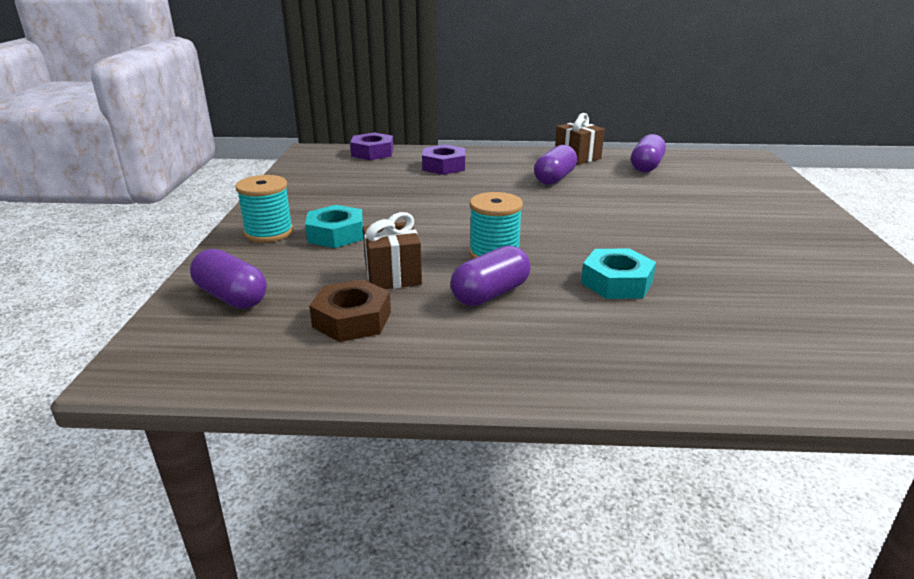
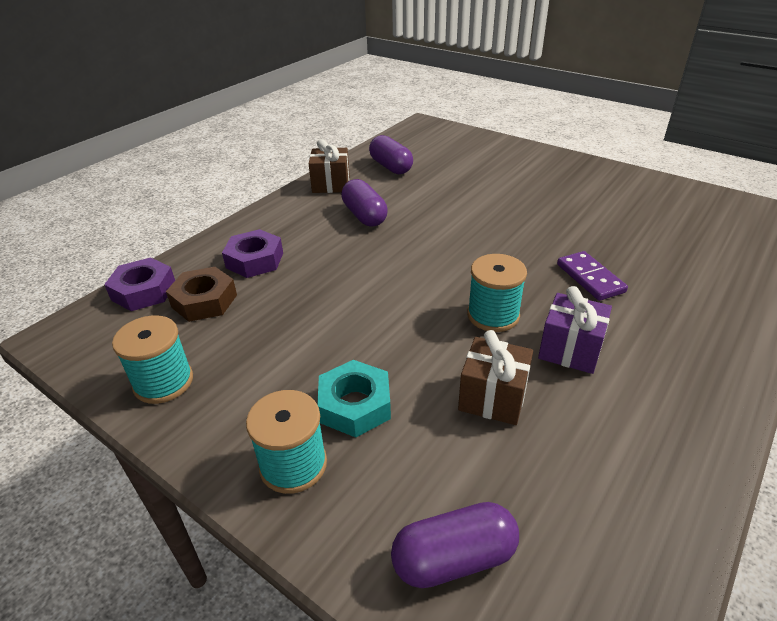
camera: 55 degrees left, 10 degrees up
(302, 183) = (163, 382): none -> turquoise spool
(352, 319) = (570, 463): brown nut -> brown nut (204, 301)
(490, 294) = (570, 350): purple capsule -> purple gift
(616, 282) = (590, 278): turquoise nut -> purple domino

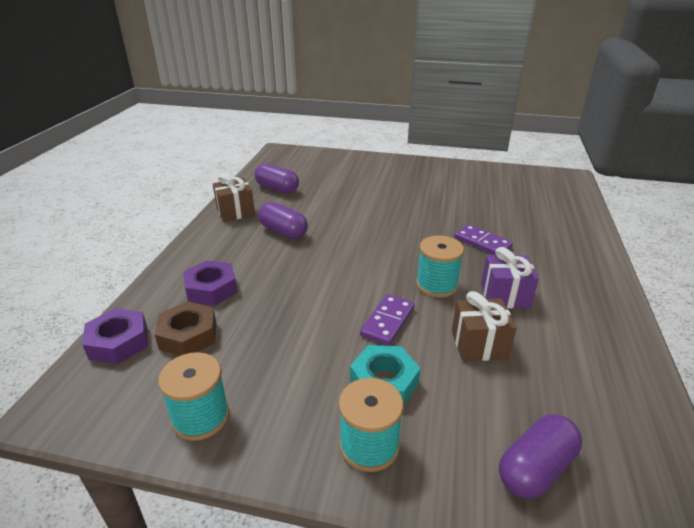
camera: 25 degrees left, 5 degrees down
(406, 342) = (388, 321): none -> purple domino

